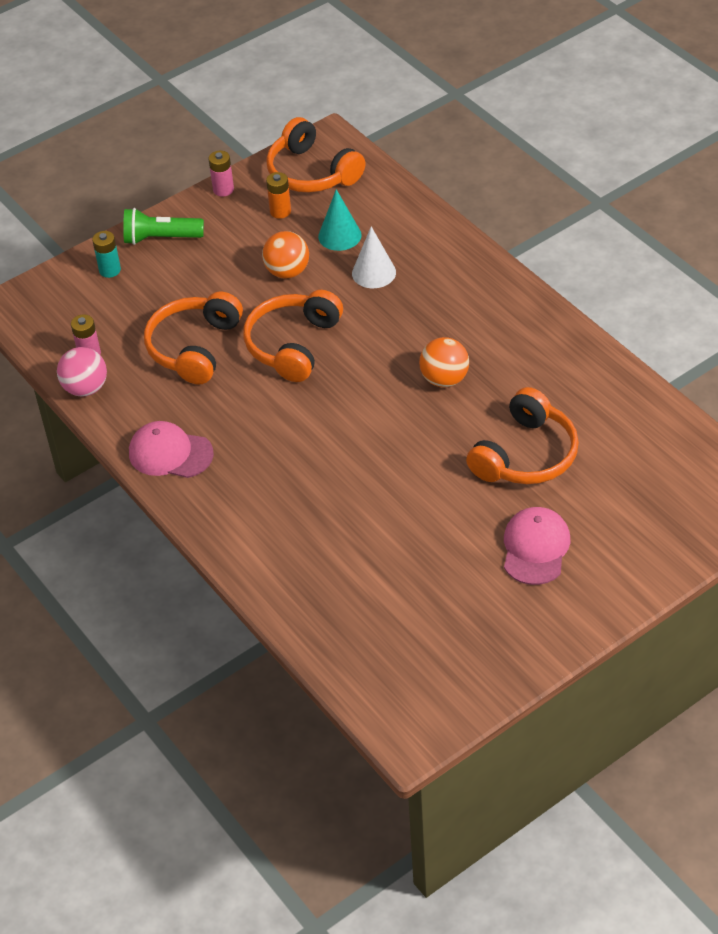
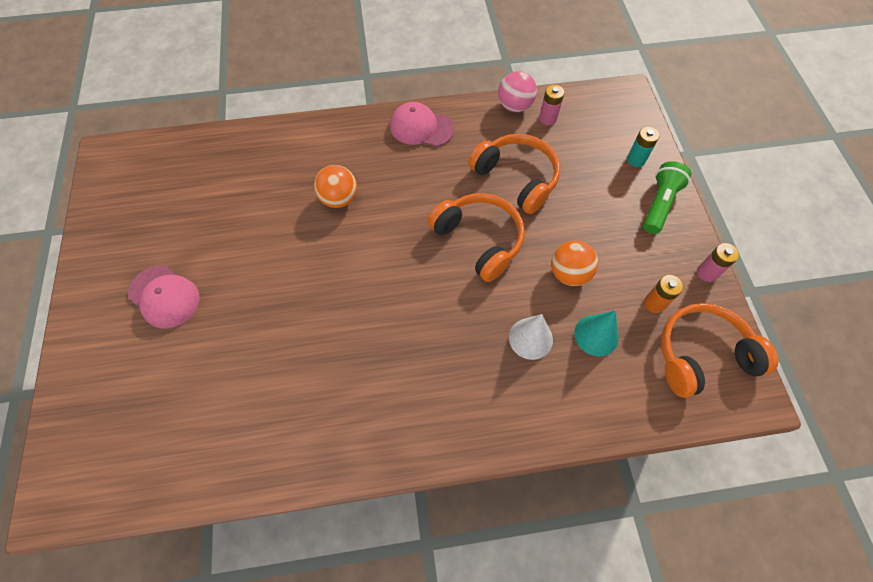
camera: 115 degrees right, 15 degrees up
(170, 453) = (421, 127): pink cap -> pink cap turned 120 degrees counterclockwise
(444, 379) = (369, 326): orange ball -> orange ball (339, 199)
(526, 455) = (248, 341): orange headphones -> none

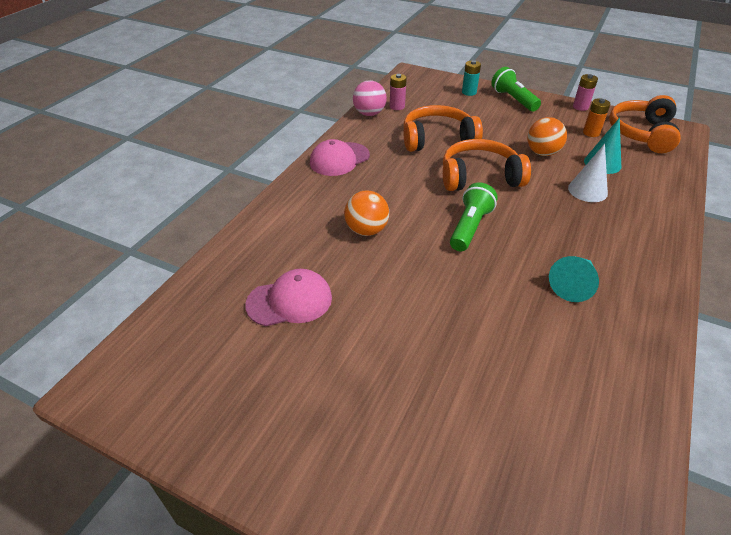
camera: 55 degrees left, 20 degrees down
(164, 296) = (370, 406): pink cap -> pink cap (290, 301)
(371, 376) = (573, 285): none -> turquoise cone
(395, 267) = (470, 227): none -> green flashlight

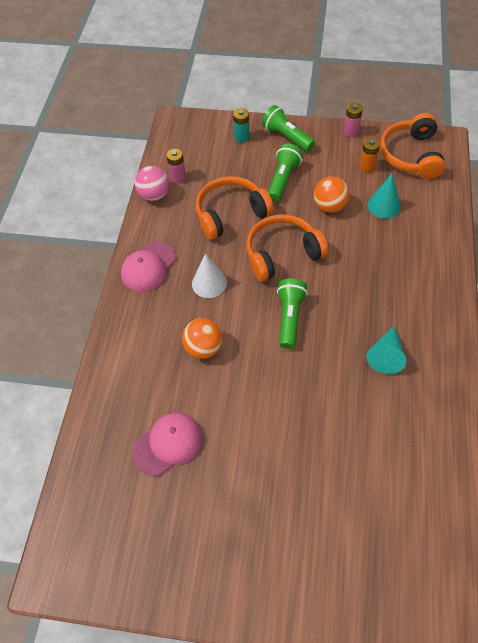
camera: 15 degrees left, 15 degrees up
(499, 126) = (283, 179): none -> green flashlight
(587, 190) = (377, 244): white cone -> white cone (209, 283)

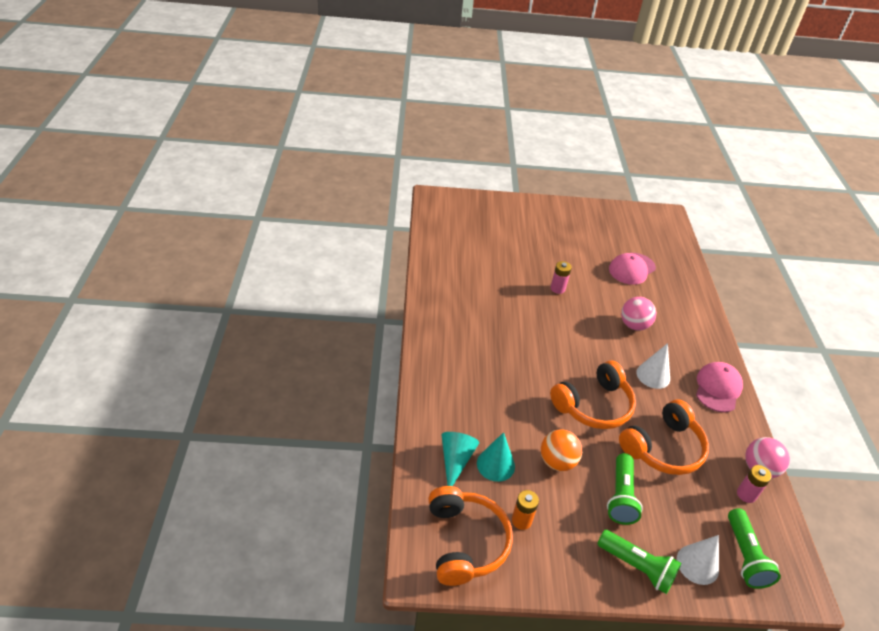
camera: 165 degrees right, 15 degrees down
(203, 347) = (634, 325): orange ball -> pink ball
(242, 137) = (697, 564): turquoise battery -> white cone
(290, 318) = (569, 348): green flashlight -> green flashlight (745, 556)
(351, 132) = (551, 582): pink battery -> pink battery (557, 288)
(386, 355) = (483, 323): turquoise cone -> turquoise cone (455, 460)

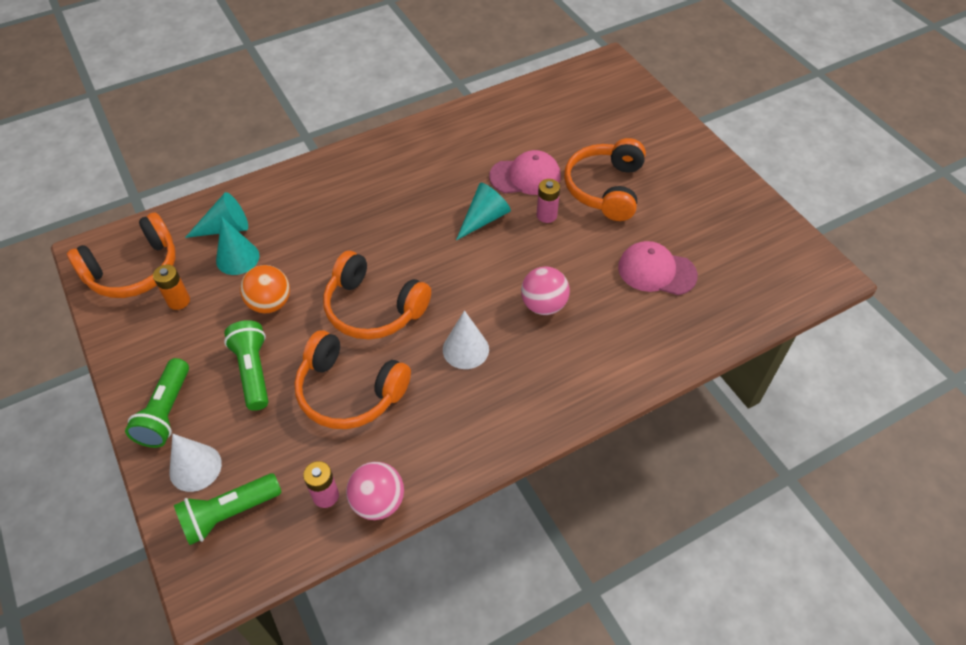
camera: 65 degrees right, 10 degrees up
(542, 316) = (484, 219): none -> turquoise cone
(550, 254) = (605, 188): none -> orange headphones
(620, 496) = (253, 371): green flashlight -> green flashlight turned 90 degrees clockwise
(717, 388) = (494, 423): pink cap -> pink cap (525, 176)

